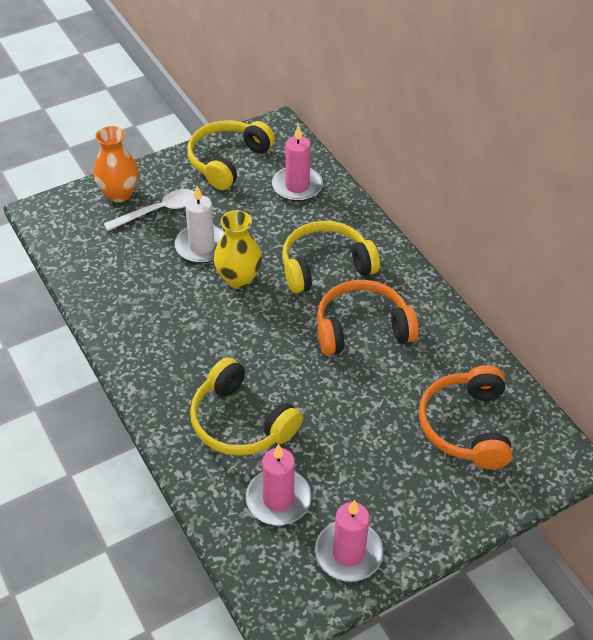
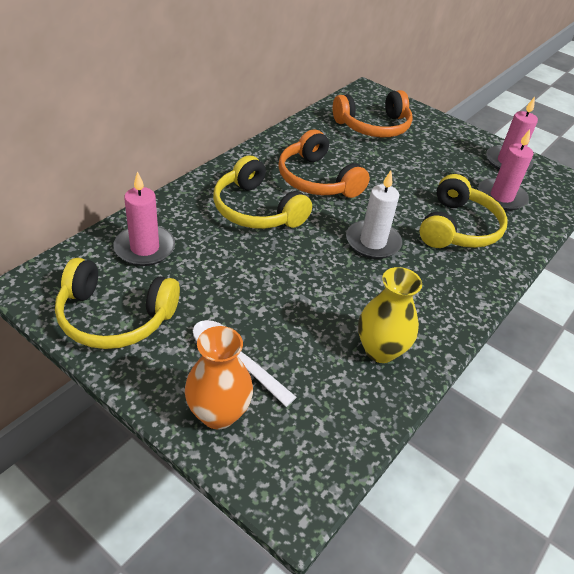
camera: 115 degrees left, 5 degrees down
(202, 246) = (274, 303): white candle -> white candle (373, 242)
(238, 279) = (305, 263): yellow vase -> yellow vase (380, 350)

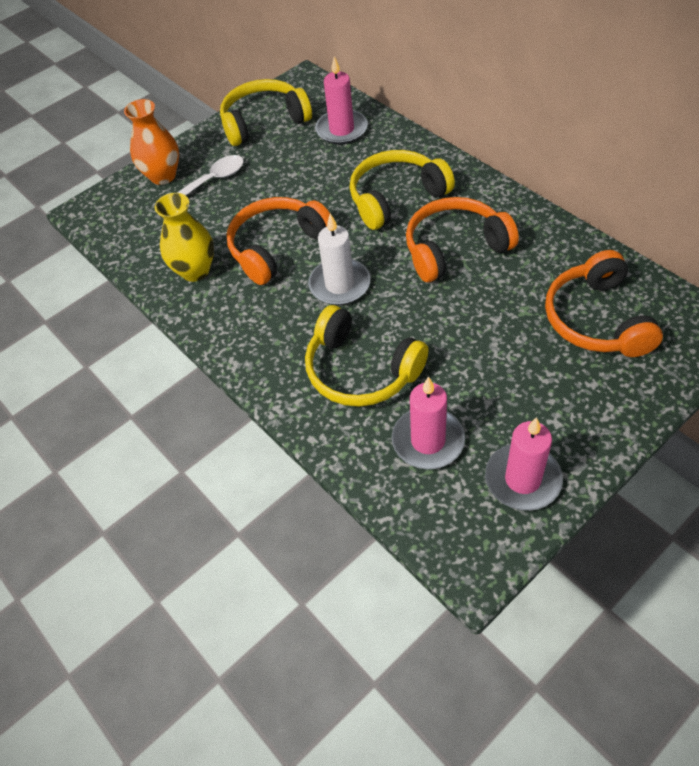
camera: 110 degrees right, 10 degrees up
(115, 317) = (264, 122): yellow headphones -> yellow headphones turned 45 degrees clockwise
(333, 287) = (277, 247): none -> orange headphones

